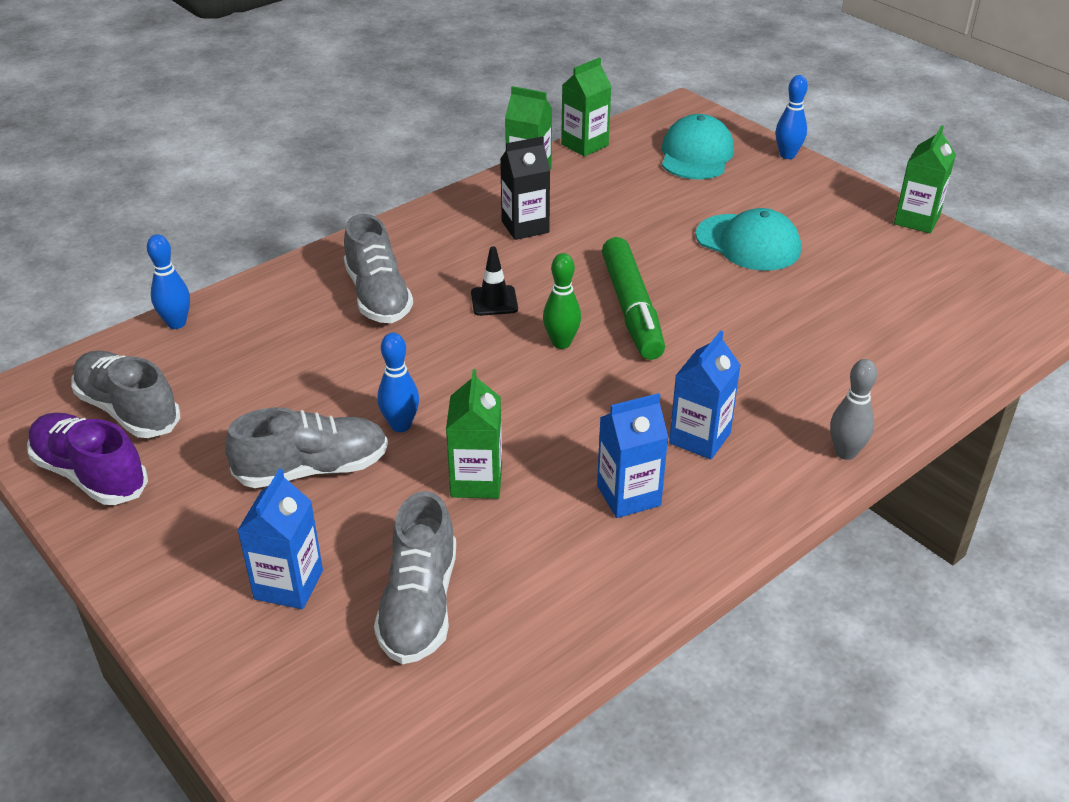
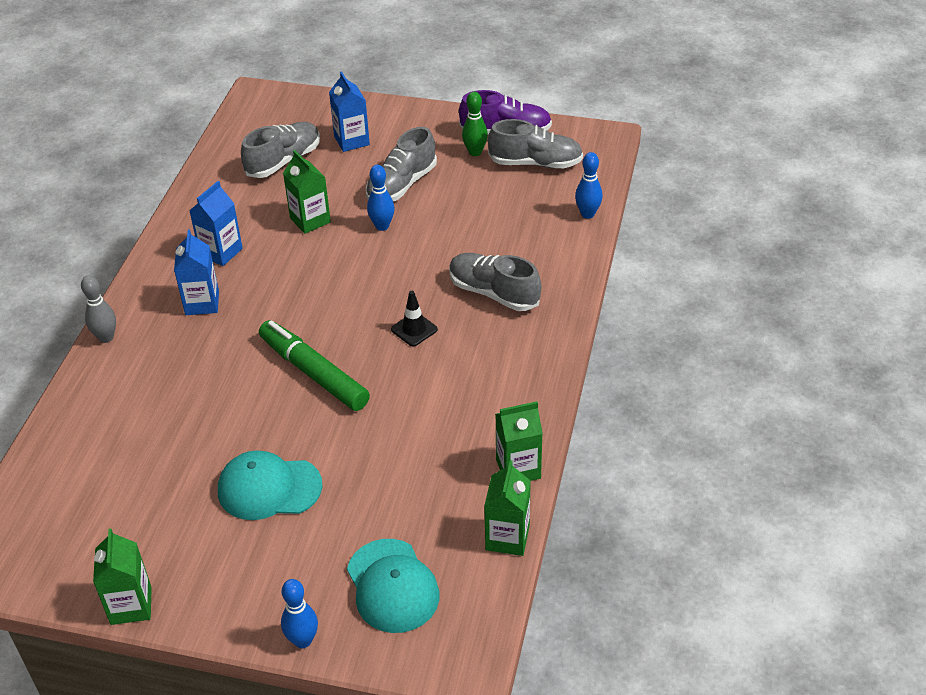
camera: 145 degrees right, 5 degrees up
(419, 605) = (283, 161): grey shoe -> grey shoe turned 75 degrees clockwise
(525, 227) = (460, 406): black carton -> none
(561, 343) = (339, 322): green bowling pin -> green bowling pin (475, 152)

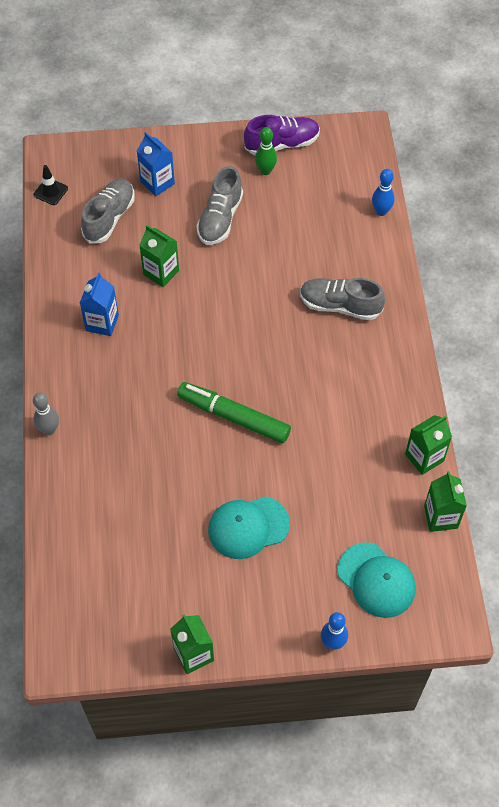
camera: 20 degrees left, 15 degrees up
(202, 303) = (111, 376): blue carton -> none
(382, 226) = (223, 264): blue bowling pin -> none
(414, 329) = (293, 356): black traffic cone -> black traffic cone (50, 191)
(535, 163) = (319, 170): grey shoe -> none

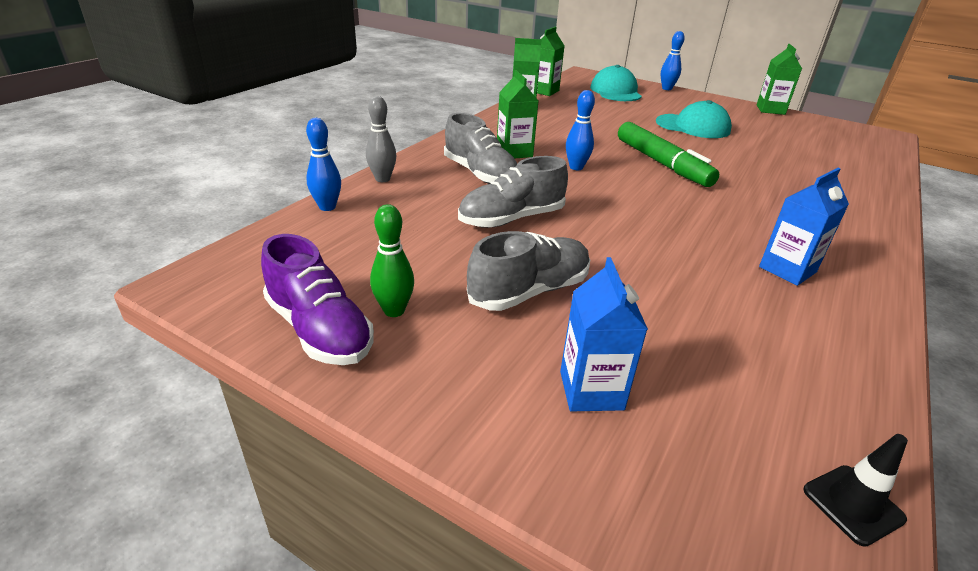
camera: 145 degrees left, 25 degrees down
(49, 430) = (886, 222): grey bowling pin -> grey bowling pin (382, 179)
(109, 218) = (722, 382): grey shoe -> grey shoe (511, 219)
(161, 272) = (669, 278): green carton -> green carton (514, 152)
(282, 144) = (319, 330): purple shoe -> purple shoe turned 150 degrees counterclockwise
(288, 363) = (576, 167): none -> blue bowling pin

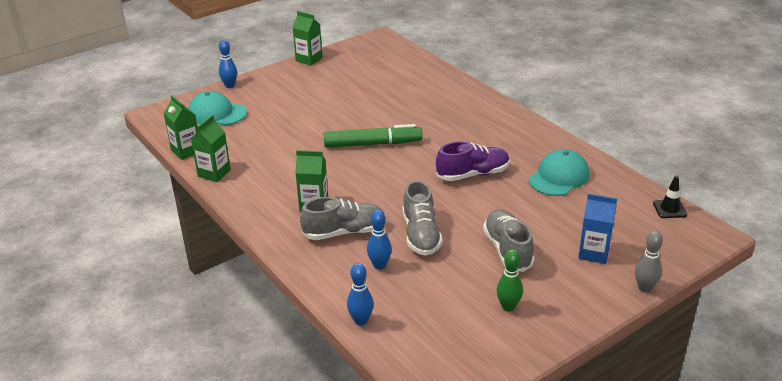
camera: 65 degrees left, 0 degrees up
(319, 330) = (517, 340): purple shoe -> purple shoe (473, 174)
(382, 179) = (326, 284): grey bowling pin -> grey bowling pin (644, 288)
(576, 167) = (358, 183): blue bowling pin -> blue bowling pin (379, 265)
(693, 126) = (317, 105): turquoise cap -> turquoise cap (559, 177)
(787, 269) = (520, 153): blue carton -> none

